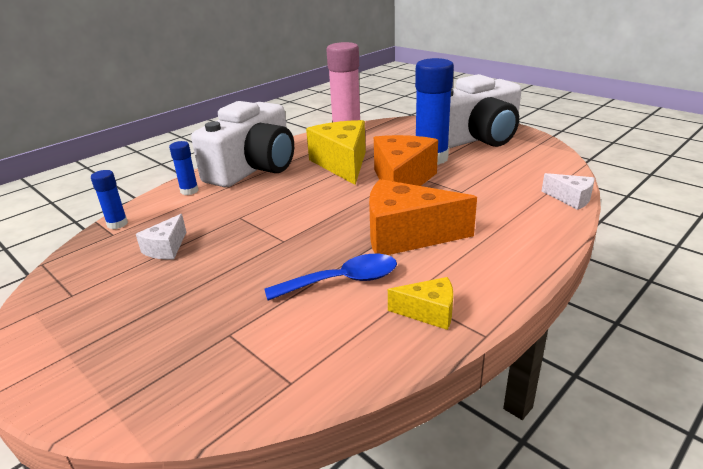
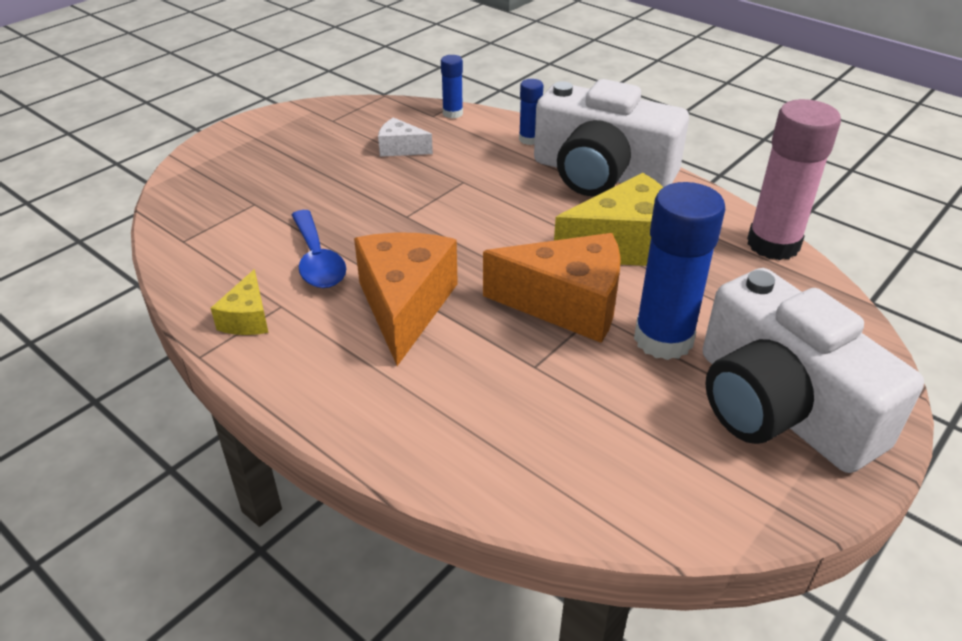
camera: 85 degrees right, 10 degrees up
(571, 199) = (507, 499): white cheese -> none

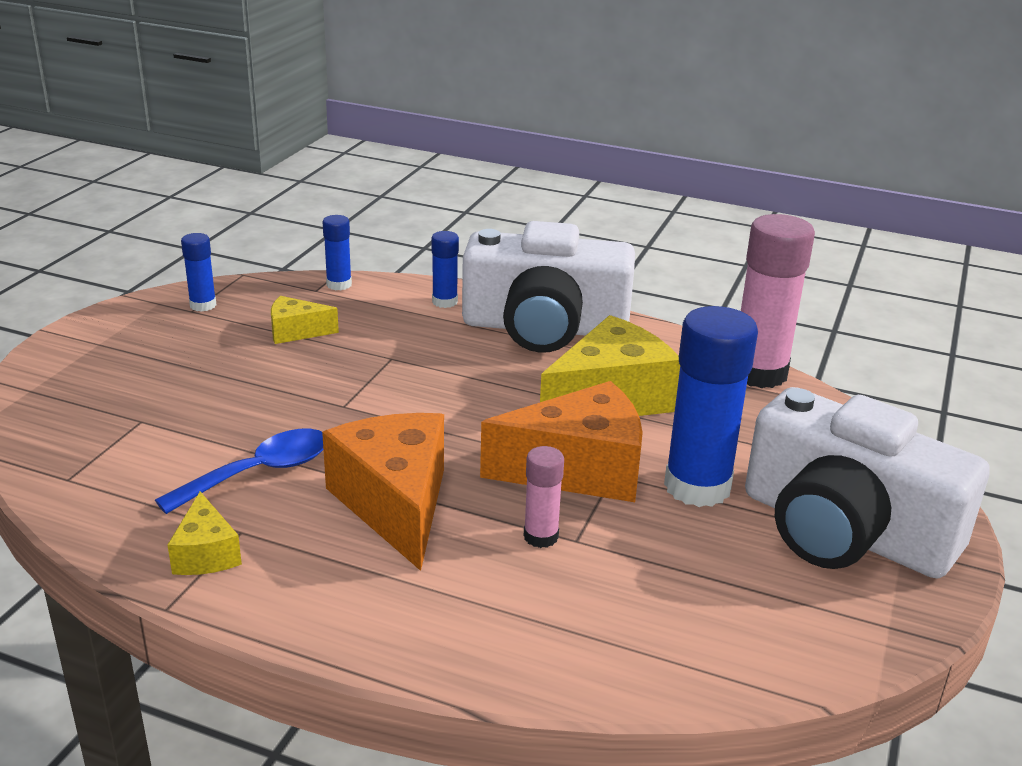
camera: 20 degrees left, 10 degrees down
(317, 260) = (260, 472): blue spoon -> blue spoon turned 90 degrees counterclockwise
(343, 117) = (203, 305): none -> blue glue stick
(400, 148) = (296, 332): white cheese -> yellow cheese
(506, 357) = (541, 536): none -> pink glue stick

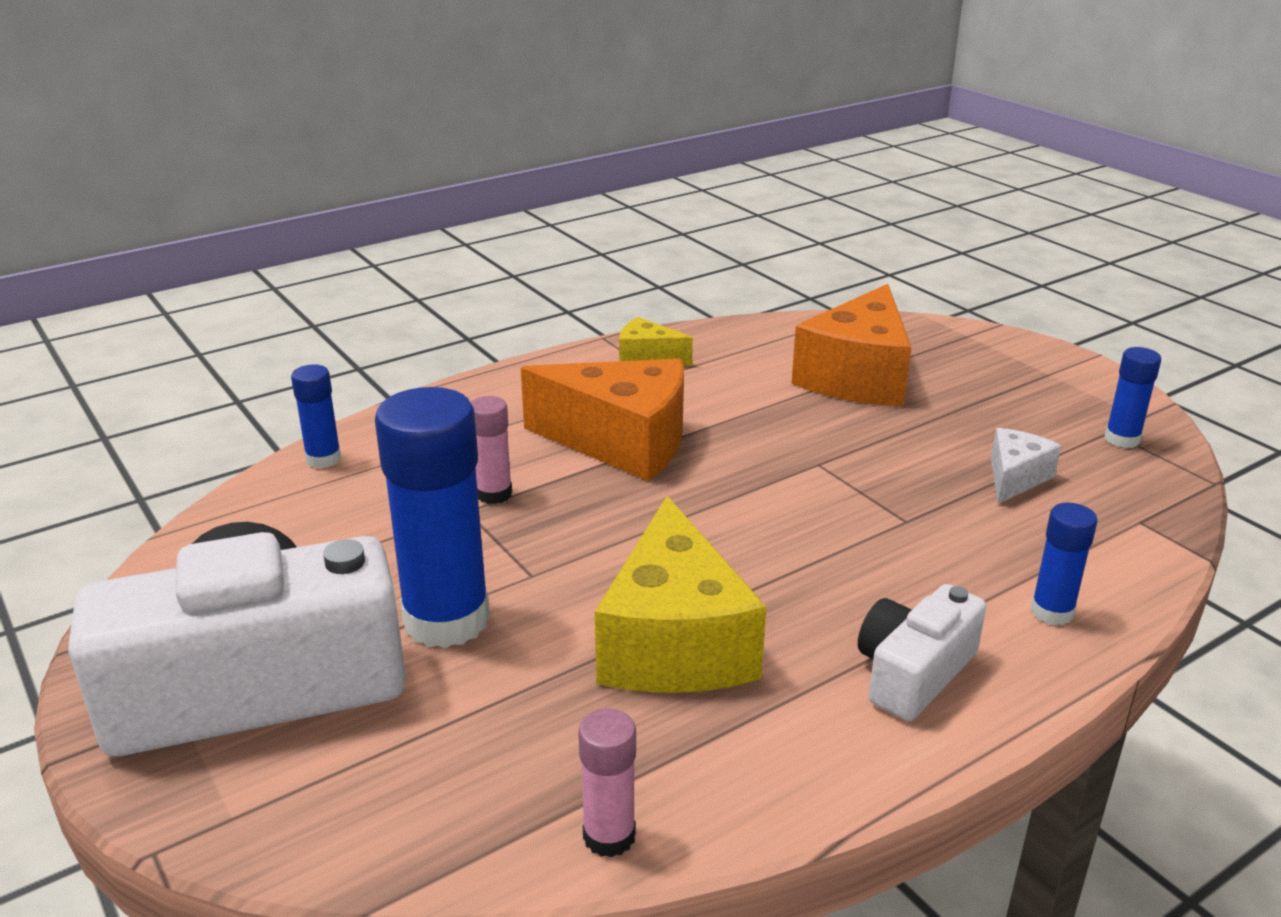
camera: 125 degrees right, 0 degrees up
(260, 472) = (735, 398): blue spoon -> none
(296, 332) = (1015, 478): yellow cheese -> white cheese
(339, 284) = (1151, 542): blue glue stick -> blue glue stick (323, 459)
(544, 327) = (913, 673): white camera -> white camera, size x0.50
(579, 470) = (562, 556): orange cheese -> orange cheese (857, 377)
(758, 373) = (609, 836): pink glue stick -> pink glue stick, size x0.49

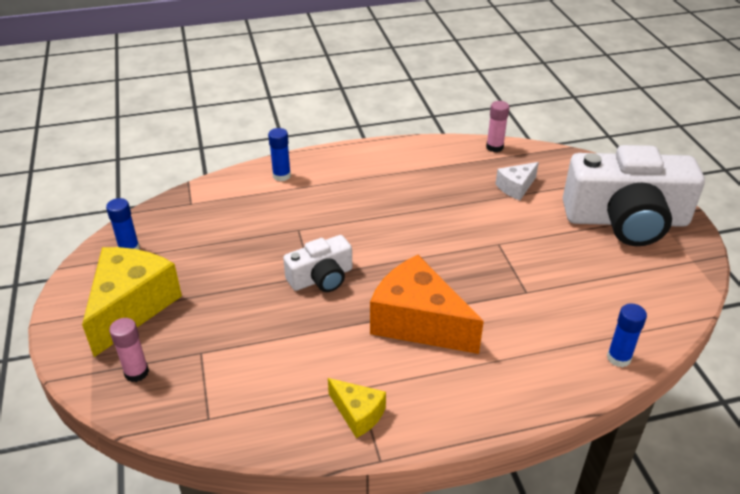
camera: 160 degrees left, 10 degrees up
(446, 620) = (543, 230): blue glue stick -> none
(494, 494) = (509, 299): pink glue stick -> pink glue stick (136, 372)
(674, 642) = (445, 198): yellow cheese -> yellow cheese (132, 307)
(857, 377) = (220, 345): orange cheese -> none
(913, 673) = (358, 168): white camera -> white camera (321, 278)
(1015, 478) = (218, 239): white cheese -> white cheese (516, 187)

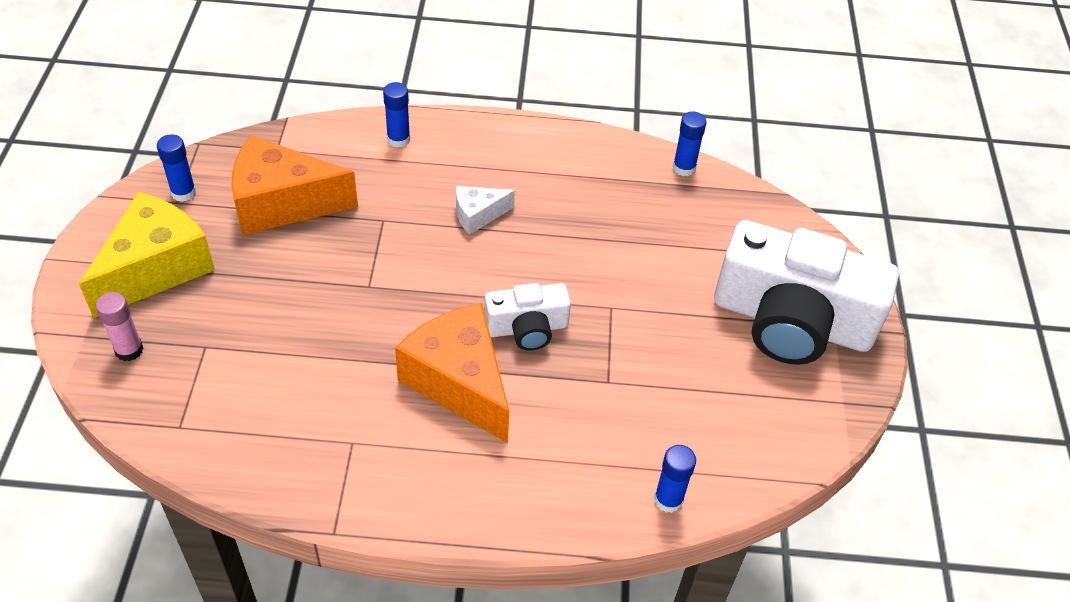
camera: 15 degrees right, 10 degrees up
(213, 237) = (282, 203): none -> orange cheese
(321, 278) = (378, 292): white camera -> white camera (527, 328)
(358, 414) = (336, 472): yellow cheese -> none
(494, 147) = (684, 168): pink glue stick -> blue glue stick
(516, 187) = (677, 234): white cheese -> white cheese (478, 215)

